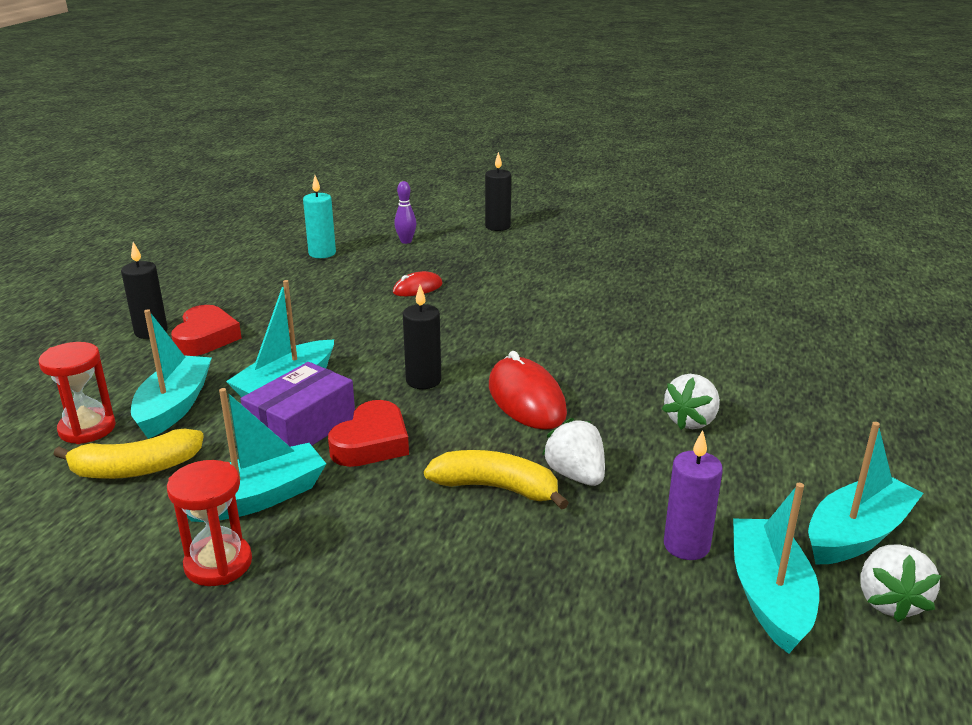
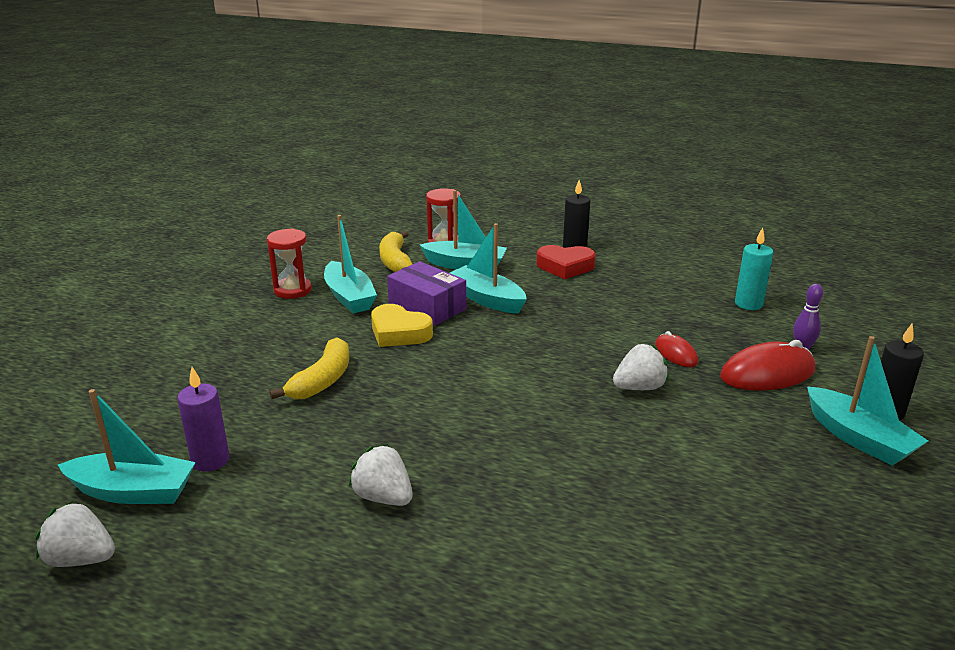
camera: 95 degrees right, 0 degrees up
(371, 443) = (399, 332): red heart -> yellow heart
(423, 381) = (486, 354): black candle -> none
(526, 399) = (446, 403): red mouse -> red mouse (767, 373)
(576, 475) = (323, 417): white strawberry -> white strawberry (639, 387)
(856, 534) = (165, 566): turquoise boat -> turquoise boat (858, 438)

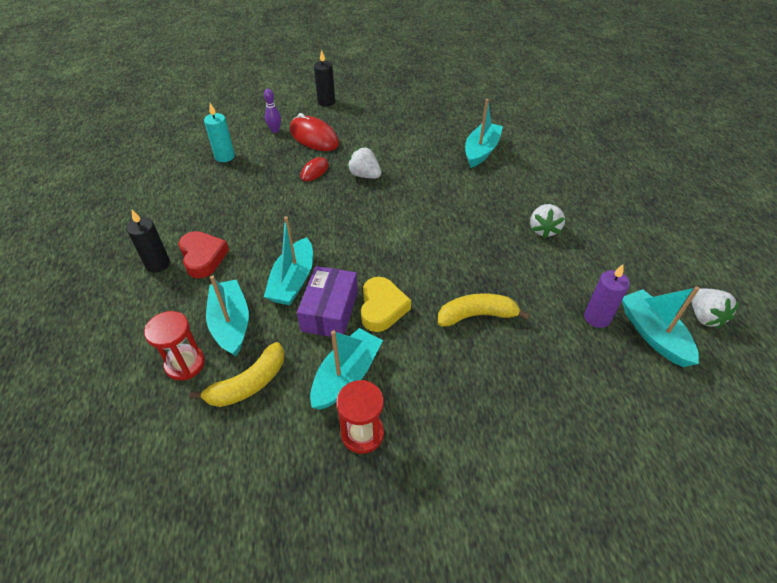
camera: 120 degrees left, 20 degrees up
(858, 438) = (356, 106): turquoise boat -> turquoise boat (481, 151)

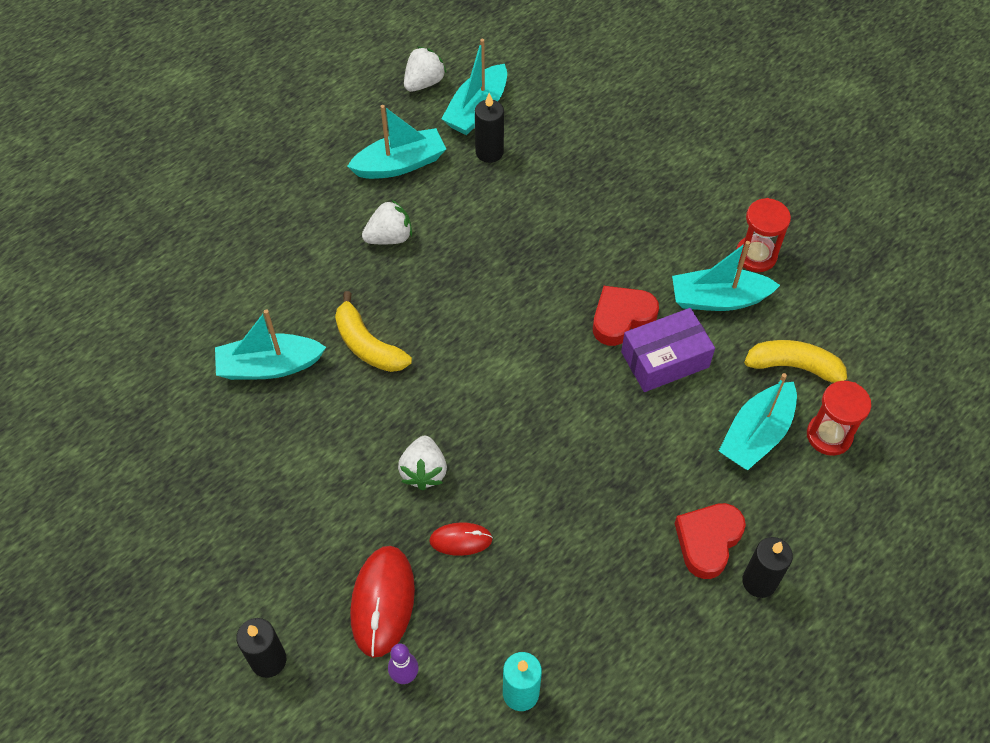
camera: 125 degrees left, 10 degrees up
(293, 281) = (658, 420): turquoise boat -> turquoise boat (400, 164)
(382, 308) = (621, 318): yellow heart -> red heart
(477, 315) = (564, 239): yellow banana -> yellow banana (367, 345)
(597, 318) = (489, 152): purple candle -> black candle

